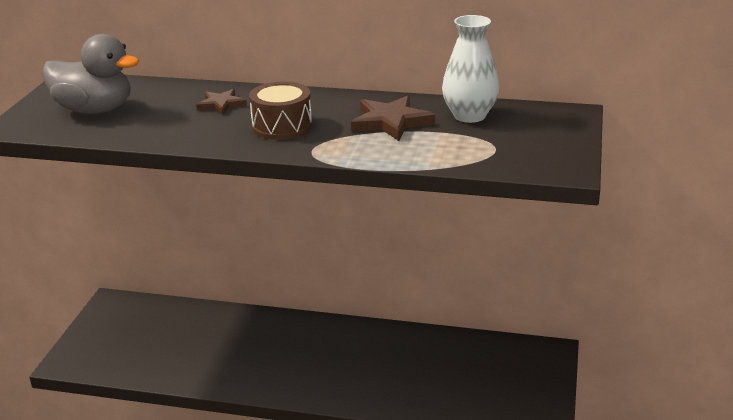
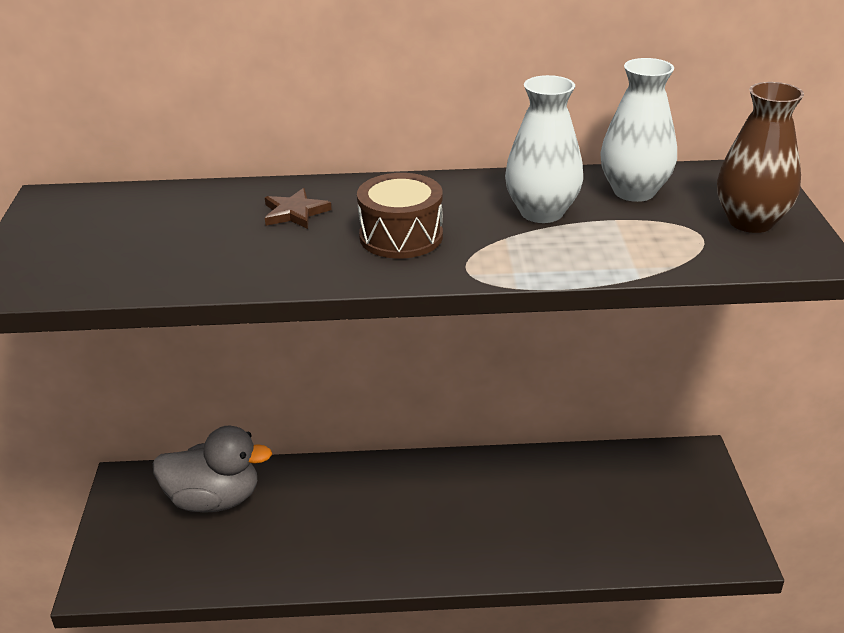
camera: 15 degrees left, 5 degrees up
(94, 110) = (114, 243): grey duck -> grey duck (214, 499)
(391, 122) = (541, 212): brown star -> white vase
(540, 144) = (750, 222): none -> brown vase

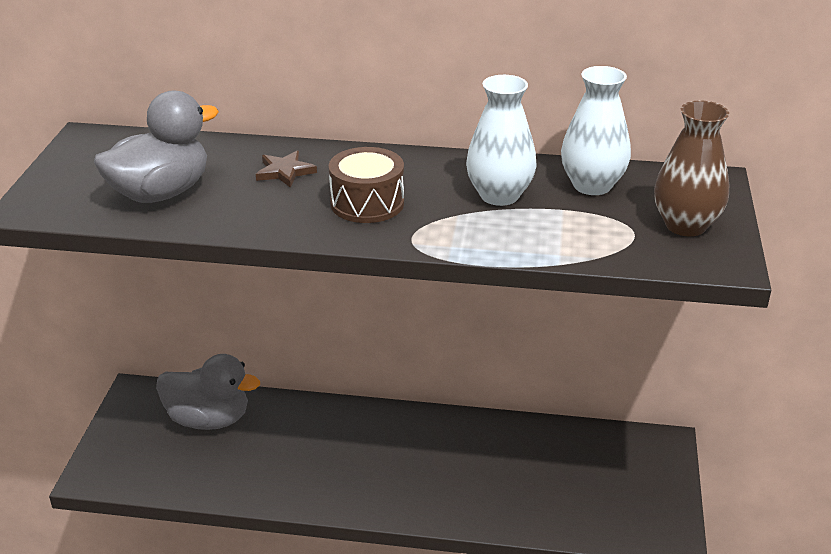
camera: 10 degrees right, 0 degrees up
(159, 251) = (160, 193): none -> grey duck

